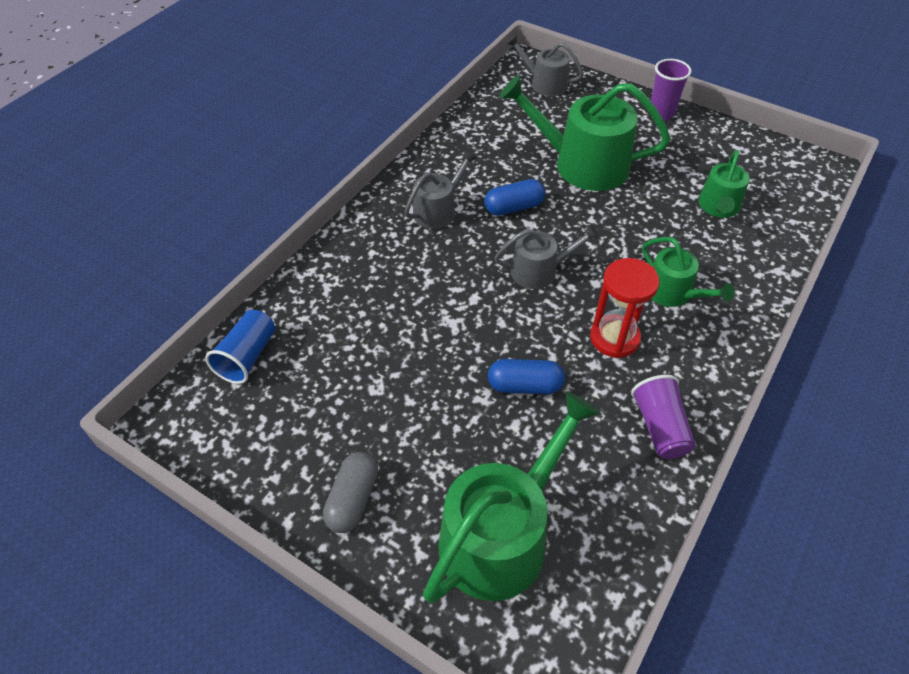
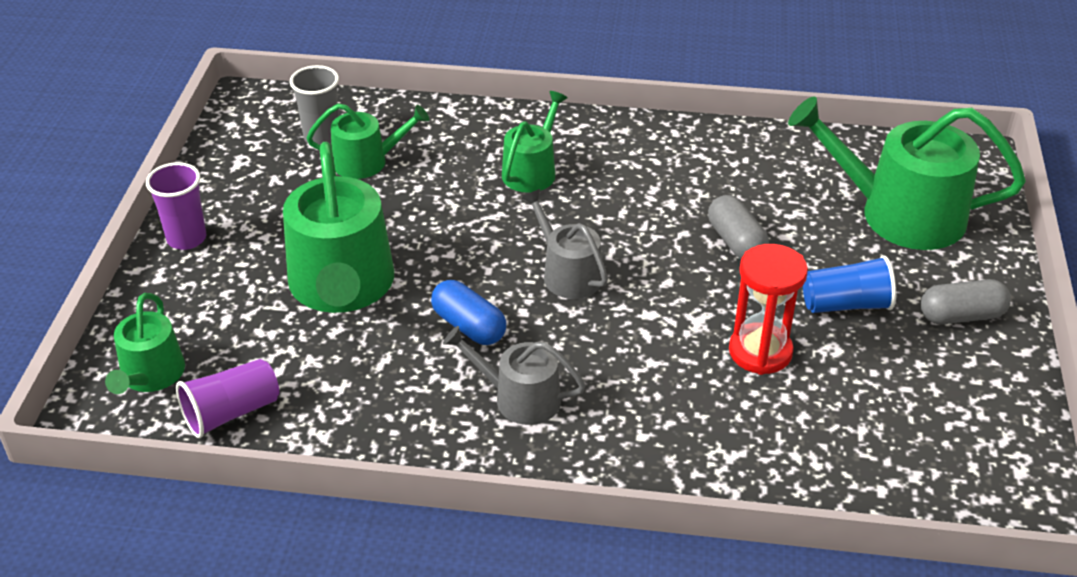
camera: 115 degrees left, 10 degrees down
(247, 357) = (892, 481): blue cup -> blue cup (846, 304)
(524, 386) = (736, 242): blue capsule -> grey capsule
(544, 83) = (150, 376): grey watering can -> green watering can
(614, 338) = (626, 197): red hourglass -> red hourglass (760, 352)
(660, 427) = (710, 150): purple cup -> purple cup (231, 413)
(758, 192) = (322, 137): none -> grey cup

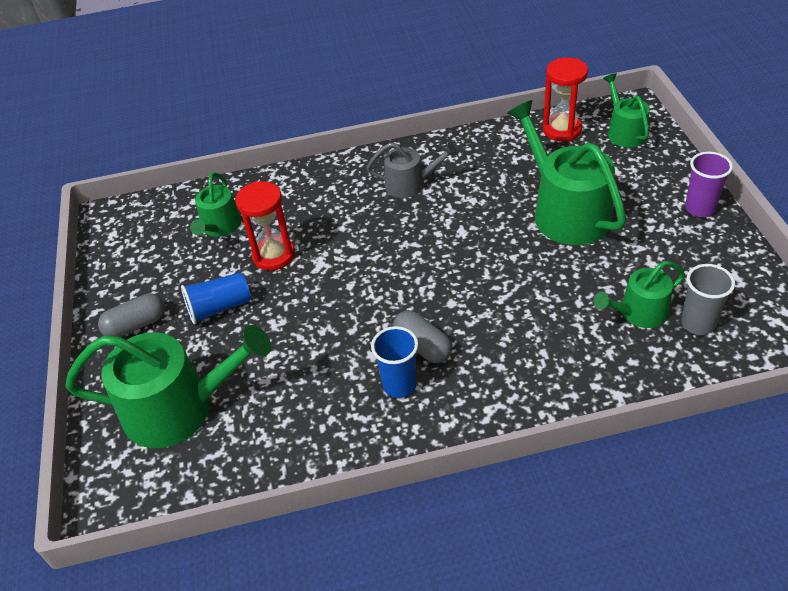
camera: 165 degrees right, 5 degrees up
(231, 413) = (562, 130): purple cup -> red hourglass
(469, 326) = (466, 213): blue capsule -> none
(532, 171) = (500, 349): green watering can -> green watering can (219, 226)
(567, 273) = (423, 268): grey watering can -> none
(653, 170) = (399, 385): none -> blue cup
(736, 242) = (309, 335): grey capsule -> grey capsule (423, 346)

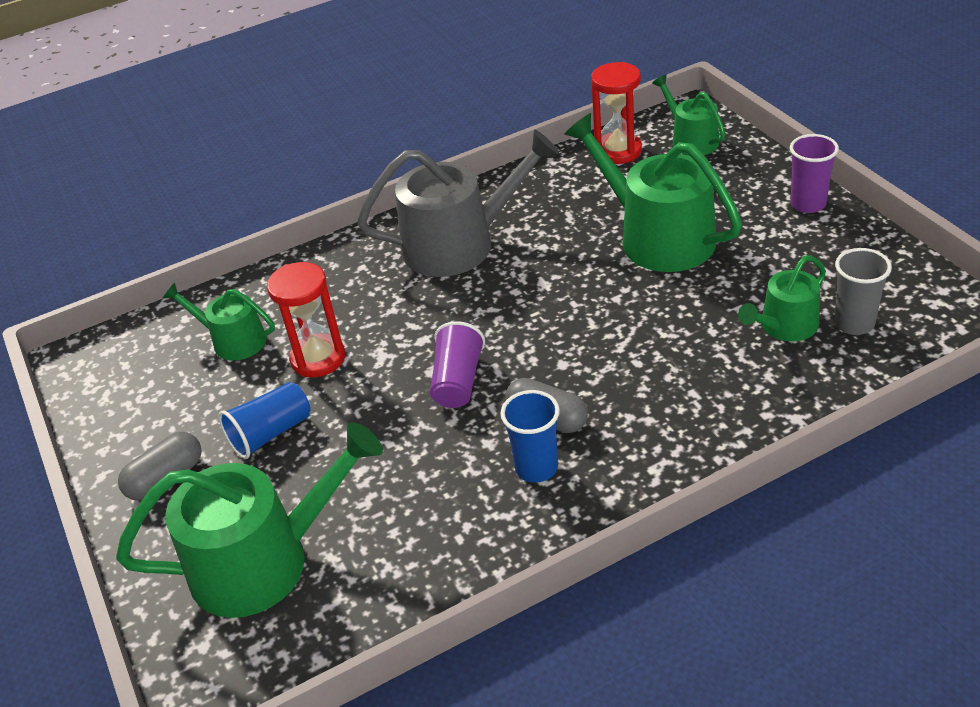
camera: 15 degrees left, 5 degrees down
(219, 226) = (233, 340): green watering can -> green watering can turned 120 degrees clockwise
(367, 298) = (458, 381): none -> purple cup
(410, 184) = (459, 244): grey watering can -> grey watering can, size x1.81

